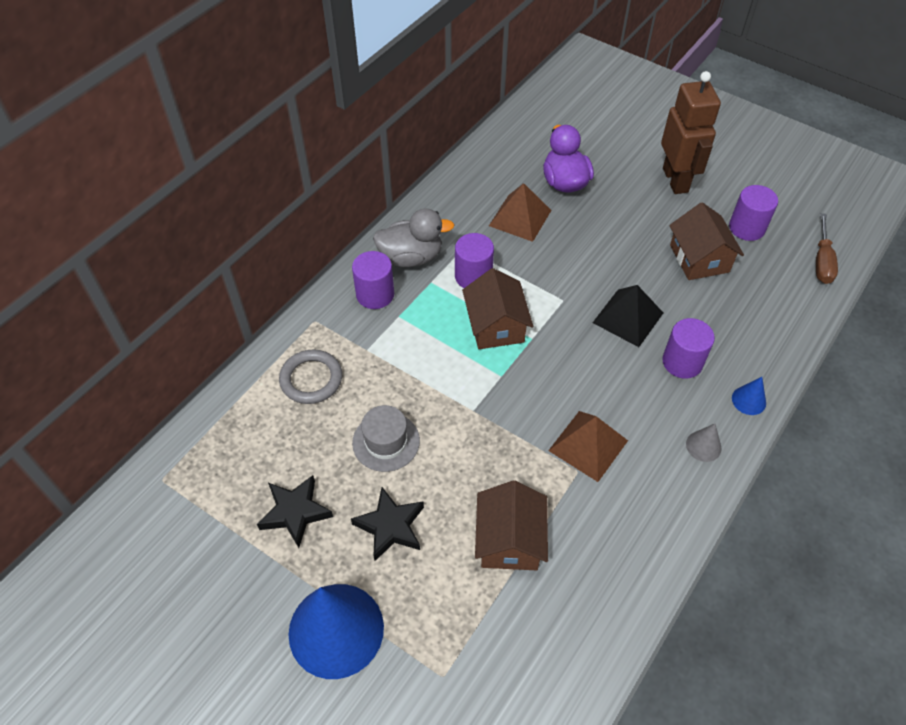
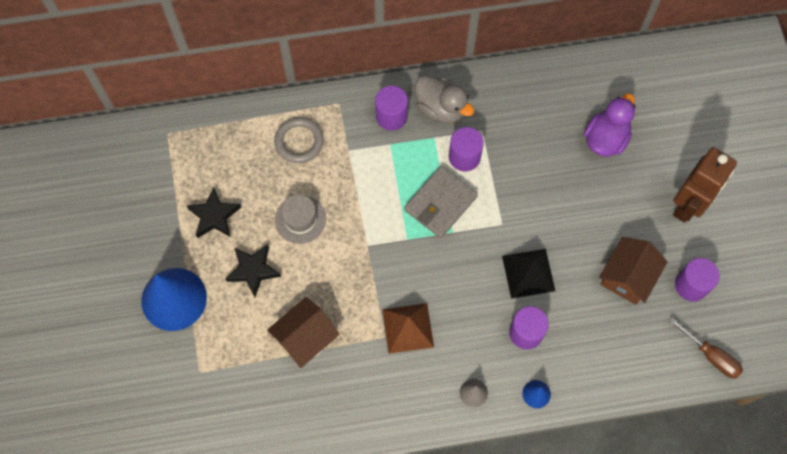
camera: 45 degrees right, 15 degrees up
(496, 325) = (440, 203): brown house -> grey wallet
(520, 218) = (543, 140): brown pyramid -> none
(822, 262) = (711, 356): brown screwdriver -> brown screwdriver turned 105 degrees counterclockwise

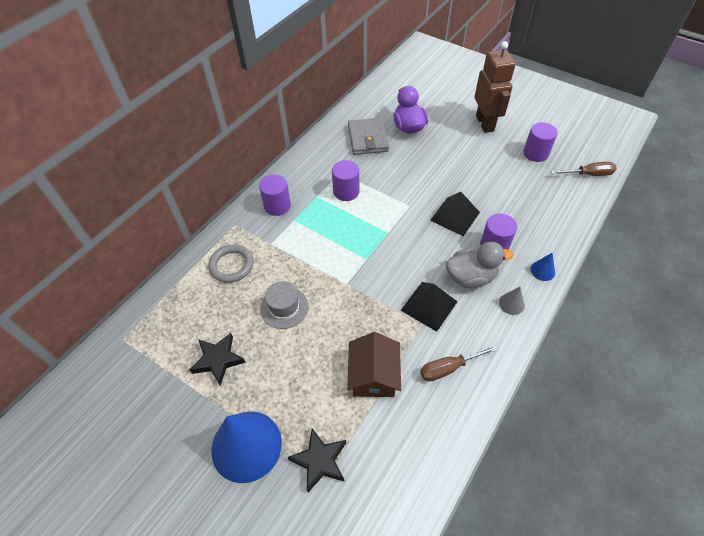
camera: 45 degrees left, 15 degrees down
(253, 270) = (287, 368): black star -> black star (320, 461)
(362, 388) = (448, 368): none -> brown screwdriver
(407, 328) = (429, 306): brown pyramid -> black pyramid
(440, 203) = (362, 224): grey wallet -> grey wallet (368, 139)
(441, 108) = (303, 180): grey duck -> grey duck (470, 277)
(628, 276) = (503, 175): brown house -> none

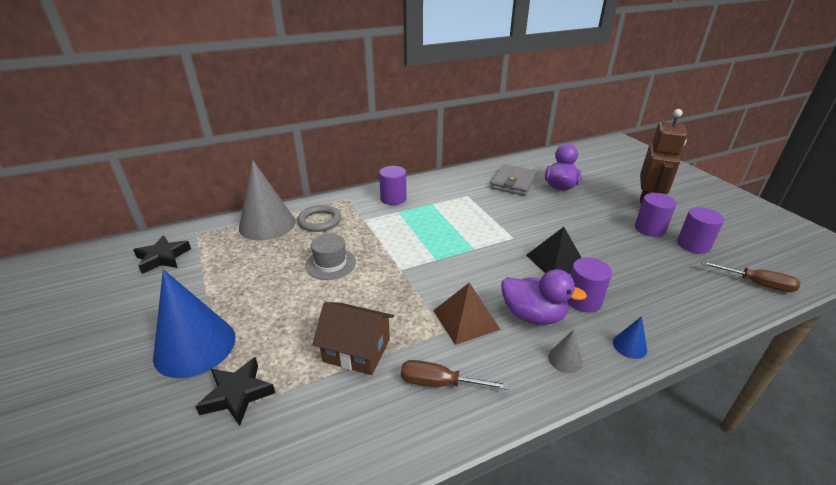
camera: 30 degrees right, 20 degrees down
(184, 293) = (267, 224): none -> grey cone
(218, 360) = (243, 275): black star -> black star (163, 258)
(346, 191) = (461, 209): purple cylinder -> purple cylinder (649, 229)
(373, 375) = (357, 350): brown house -> brown house turned 75 degrees clockwise
(429, 306) = (466, 319): black pyramid -> brown pyramid
(470, 277) = (533, 315): grey duck -> purple duck

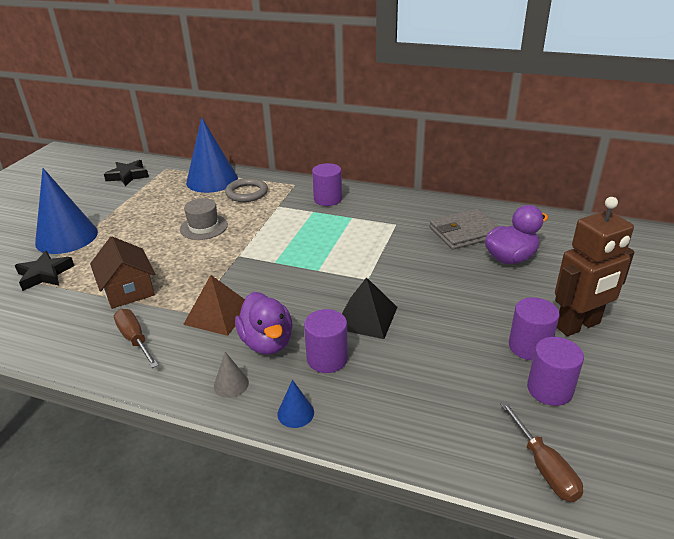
camera: 45 degrees right, 0 degrees up
(267, 224) = (212, 180): grey cone -> blue cone

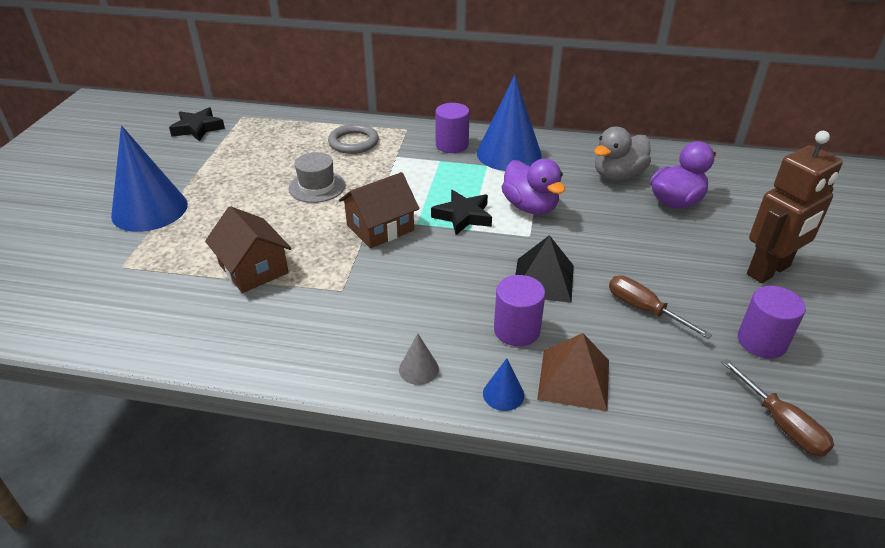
camera: 10 degrees left, 5 degrees up
(45, 274) = (140, 258): black star -> black star (463, 216)
(134, 339) = (284, 327): brown screwdriver -> brown screwdriver (643, 309)
(212, 180) = (305, 129): blue cone -> blue cone (509, 154)
(218, 314) = (373, 289): brown pyramid -> brown pyramid (574, 379)
(242, 263) = (380, 228): none -> brown house
(267, 342) = (442, 317): purple duck -> purple duck (530, 207)
(464, 232) = (618, 175): grey wallet -> grey duck
(529, 347) = (726, 298): purple cylinder -> none

